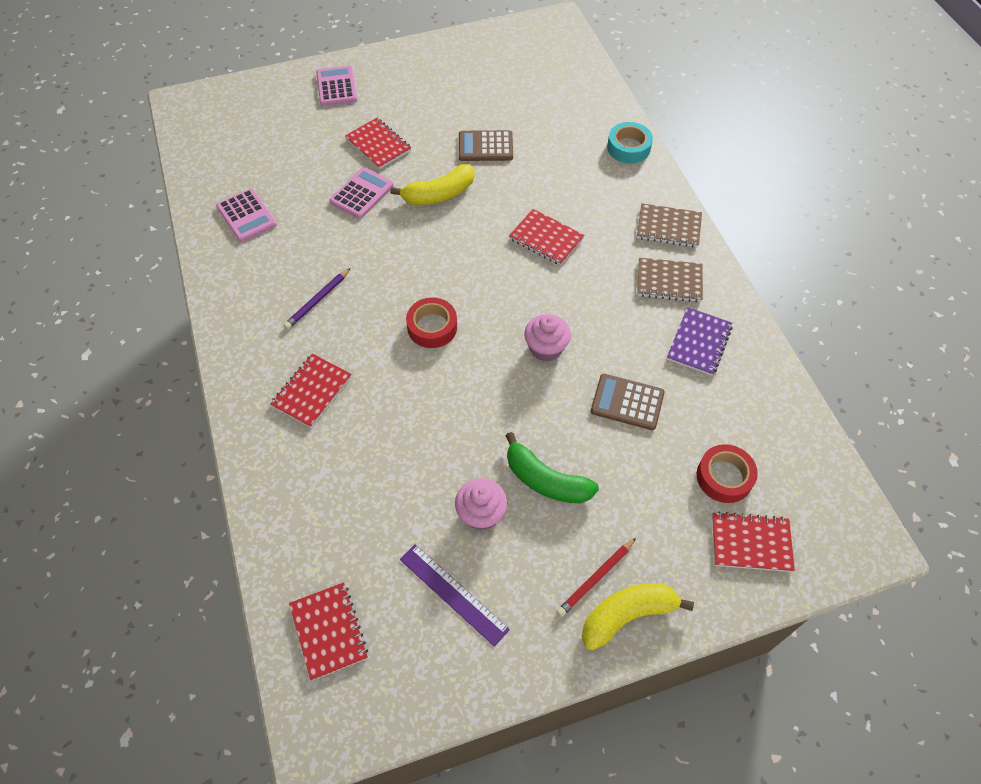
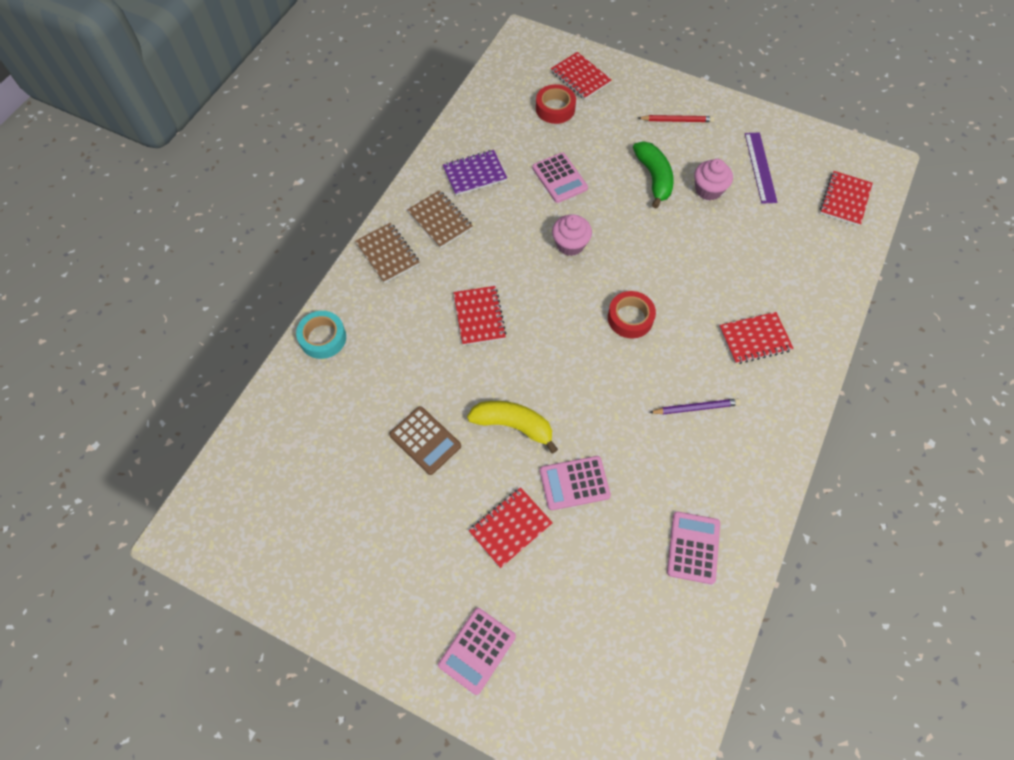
camera: 135 degrees left, 5 degrees up
(378, 145) = (510, 527): red notebook -> red notebook turned 45 degrees clockwise
(627, 402) = (559, 178): brown calculator -> pink calculator
(627, 615) = (678, 97): yellow banana -> none

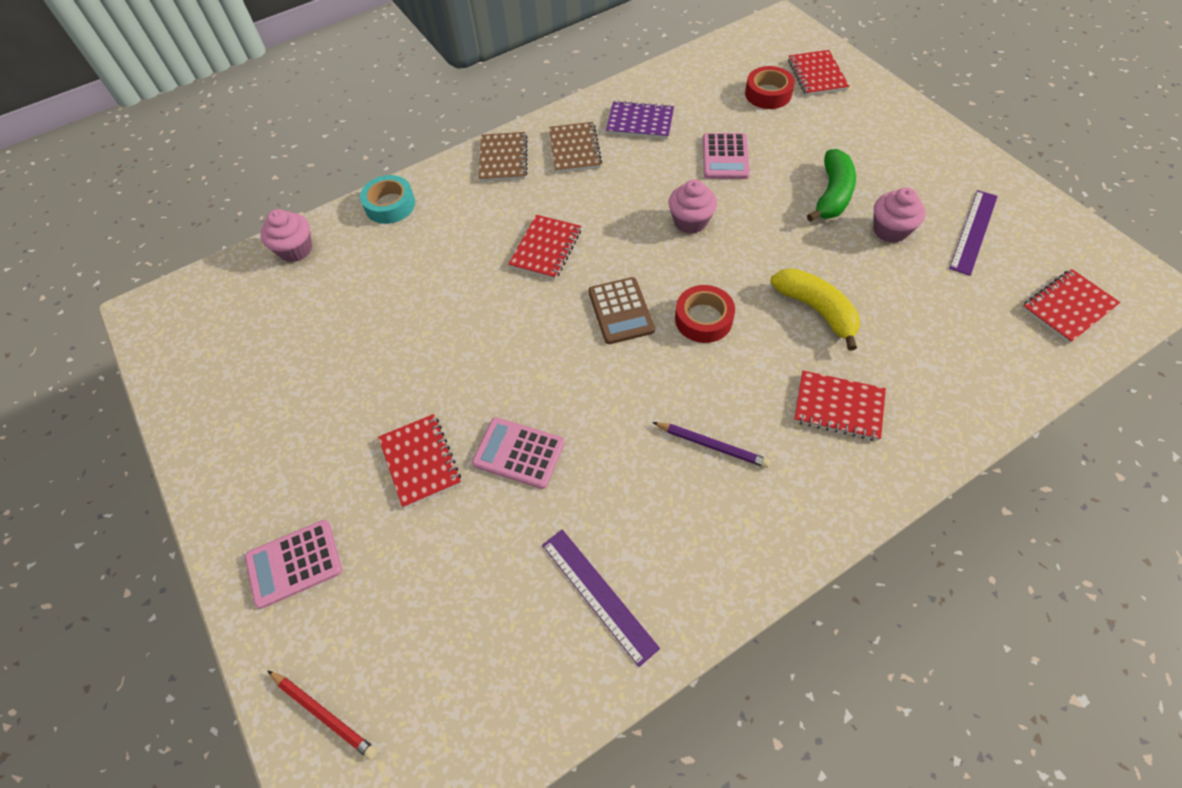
camera: 35 degrees right, 5 degrees down
(272, 415) = (296, 249): none -> pink cupcake
(425, 440) = (406, 336): brown calculator -> brown calculator (621, 311)
(510, 527) = (420, 461): red notebook -> red notebook turned 75 degrees clockwise
(513, 425) = (500, 364): yellow banana -> yellow banana (816, 310)
(677, 120) = (900, 150): red pencil -> red pencil (324, 714)
(693, 547) = (598, 595): pink calculator -> purple ruler

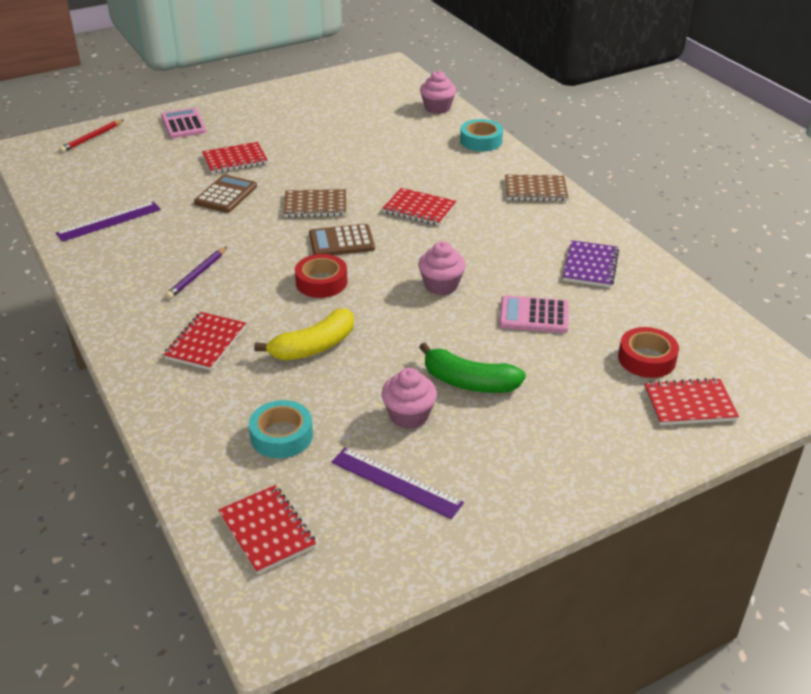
camera: 90 degrees right, 20 degrees down
(519, 453) = (226, 195): pink calculator -> brown calculator
(575, 149) = (548, 227): brown notebook -> brown notebook (315, 205)
(952, 316) = (281, 436): none -> turquoise tape

